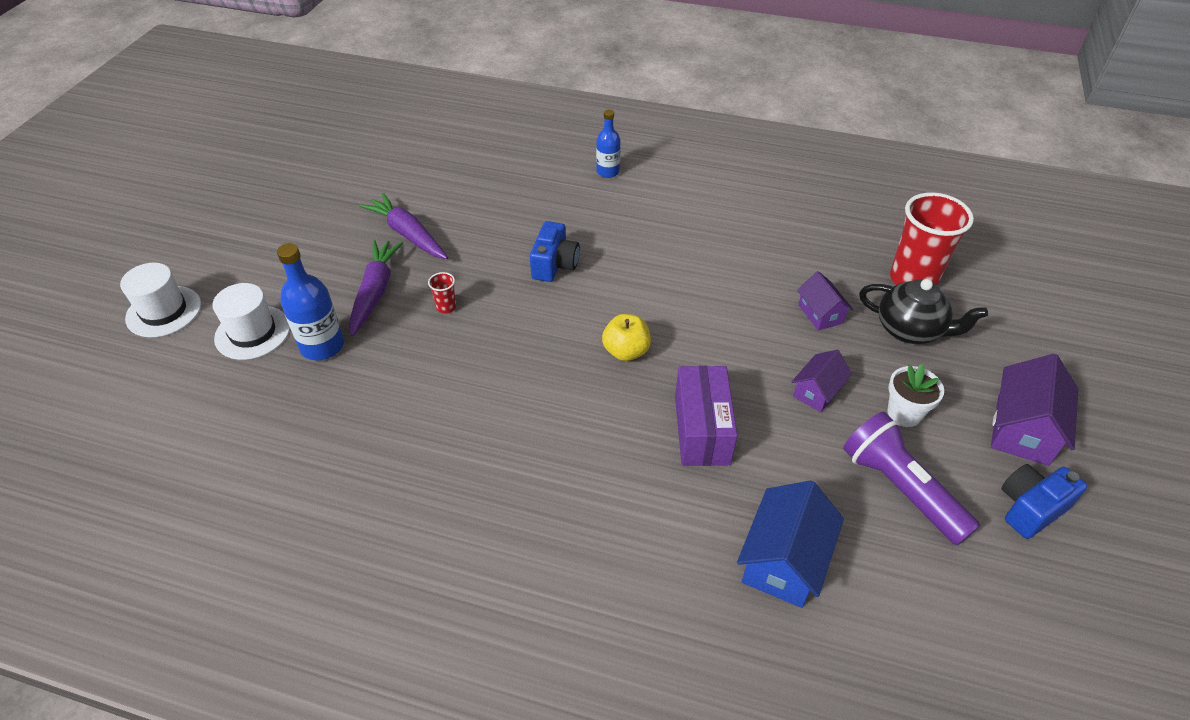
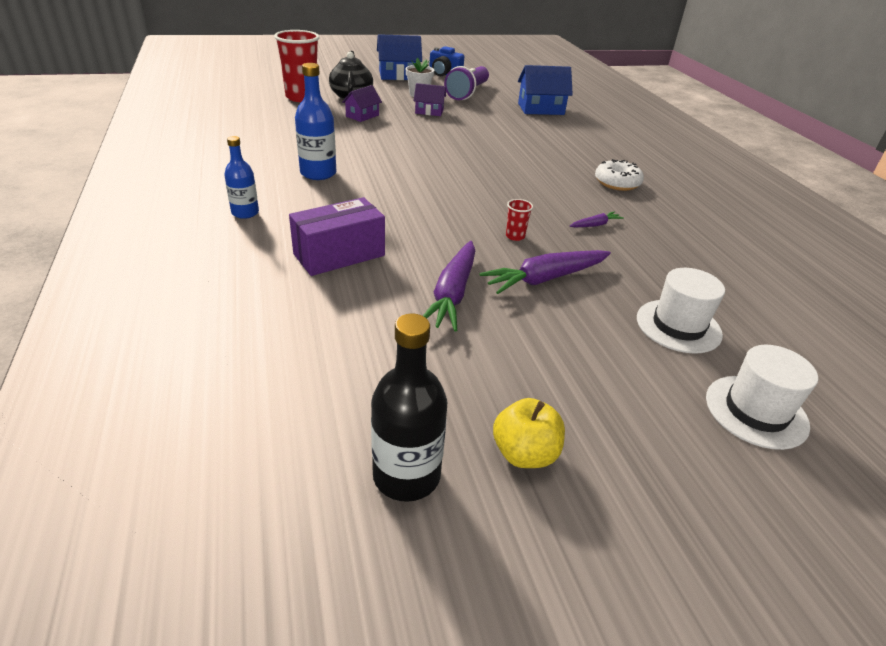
camera: 125 degrees left, 10 degrees down
(299, 163) = (406, 475): none -> black bottle
(322, 346) = (631, 278): blue bottle -> blue bottle (318, 173)
(413, 379) = (595, 225): none -> purple carrot
(474, 470) = (617, 183): none -> white donut
(554, 265) = (410, 205): blue camera -> none
(626, 351) = (466, 161): yellow apple -> yellow apple (524, 453)
(702, 430) = (495, 132): purple box -> purple box (339, 255)
(1022, 430) = (398, 75): purple house -> blue house

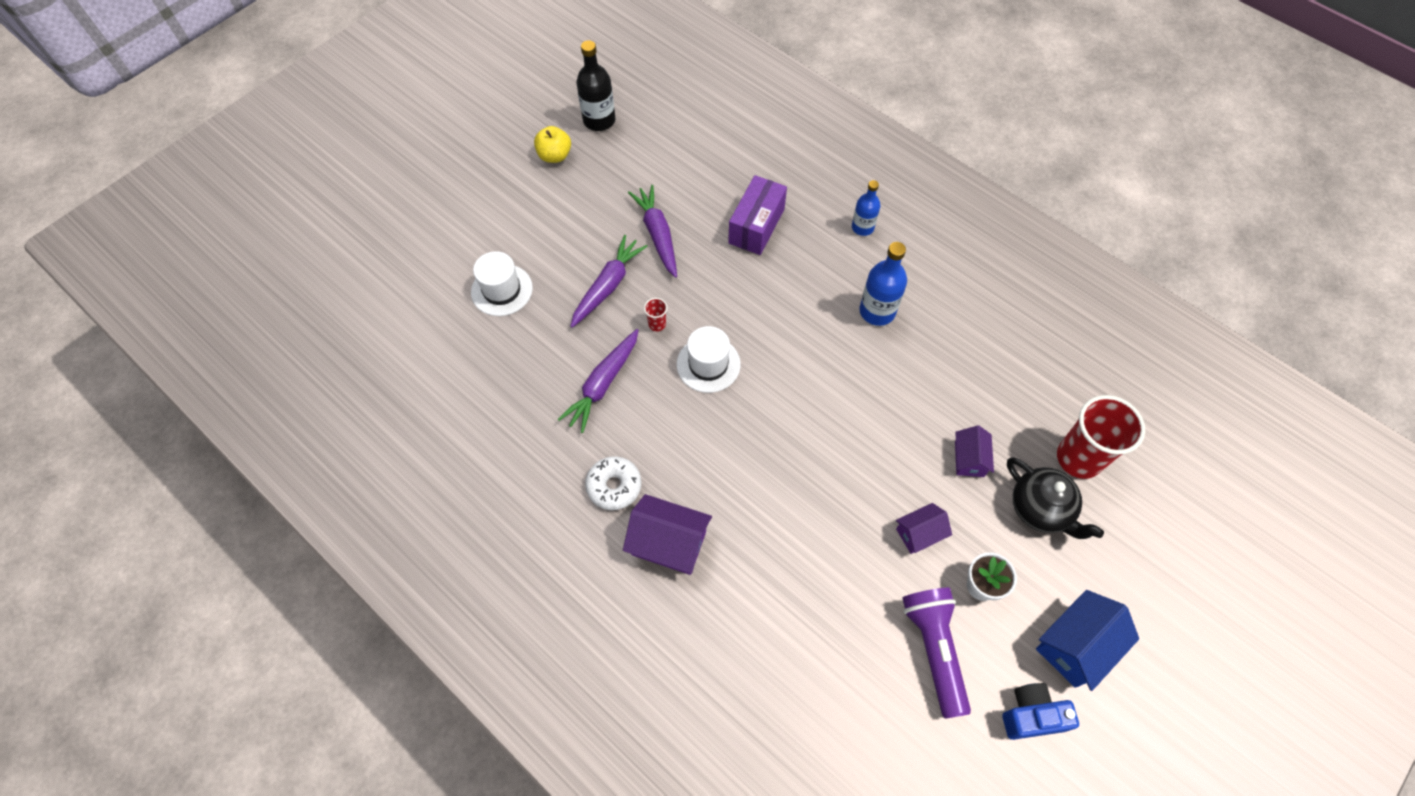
camera: 150 degrees right, 25 degrees up
(541, 109) = (804, 665): blue house -> none
(591, 155) = (669, 543): none -> purple house
(595, 225) = (603, 384): purple carrot -> purple carrot, size x2.04
(756, 411) = (444, 243): white hat -> white hat (708, 364)

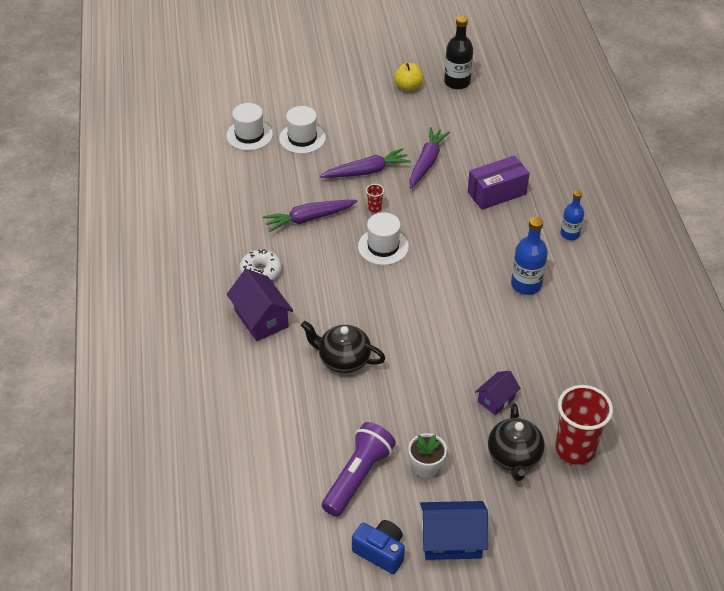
camera: 40 degrees right, 15 degrees down
(439, 324) = (249, 135): none -> white hat
(795, 527) = (343, 360): none -> black teapot
(919, 533) = (417, 415): purple house -> none

